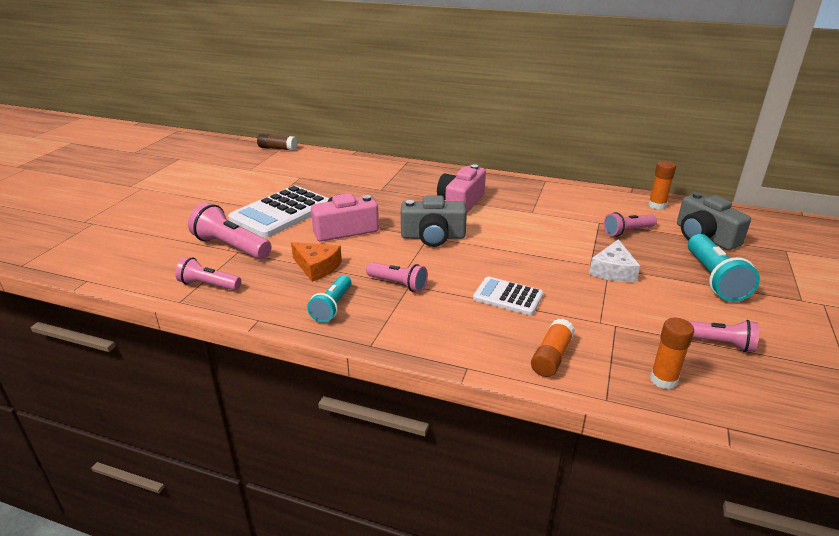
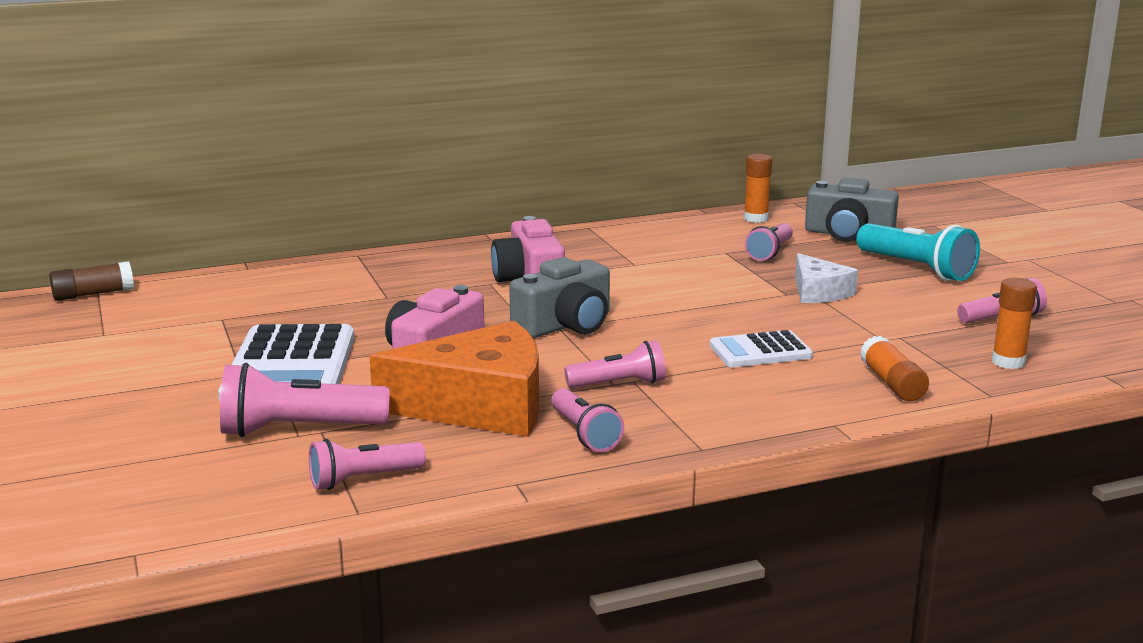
camera: 40 degrees left, 10 degrees down
(317, 267) = (479, 406): orange cheese -> orange cheese, size x1.88
(332, 306) = (584, 434): turquoise flashlight -> pink flashlight

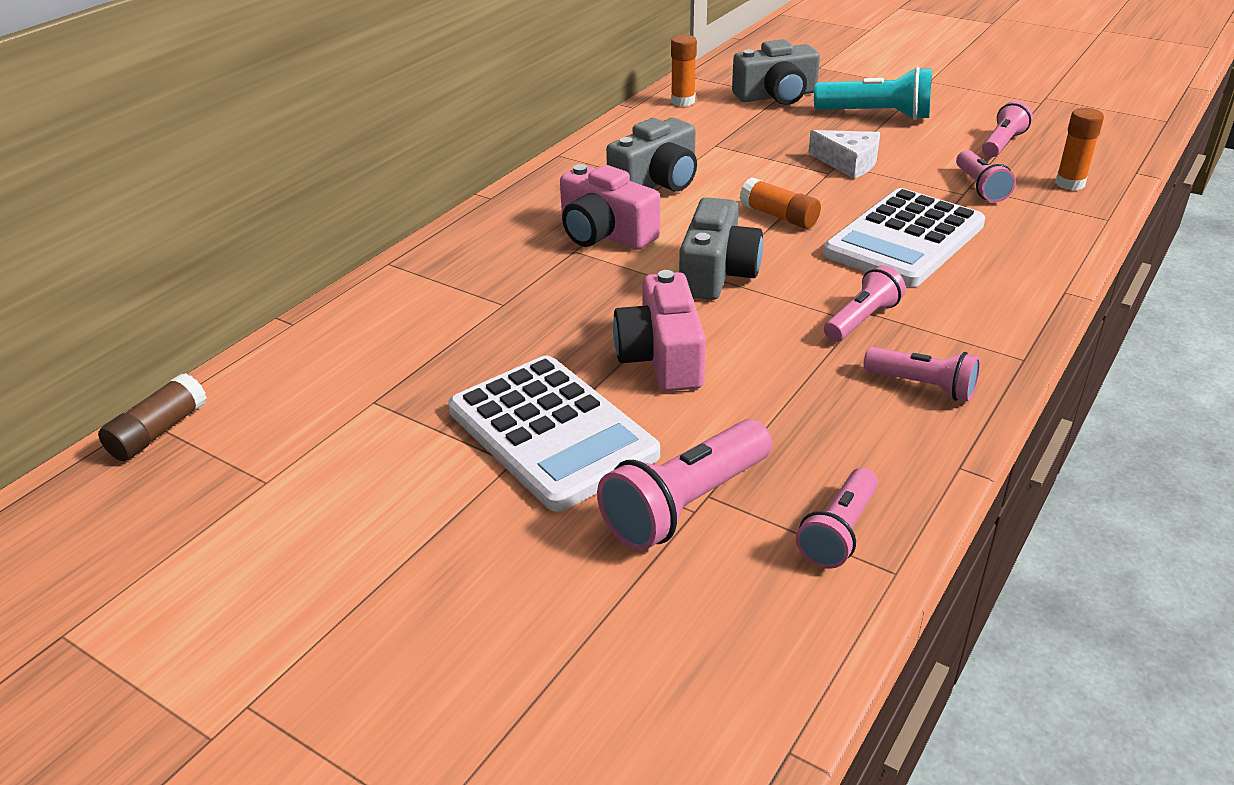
camera: 35 degrees left, 15 degrees up
(479, 406) = (794, 396): orange cheese -> none
(630, 262) = (657, 182): none -> grey camera
(760, 351) = (904, 240): white calculator -> white calculator, size x1.79
(770, 252) = (749, 134): pink flashlight -> pink flashlight (980, 187)
(892, 383) = (1037, 234): orange glue stick -> orange glue stick (779, 216)

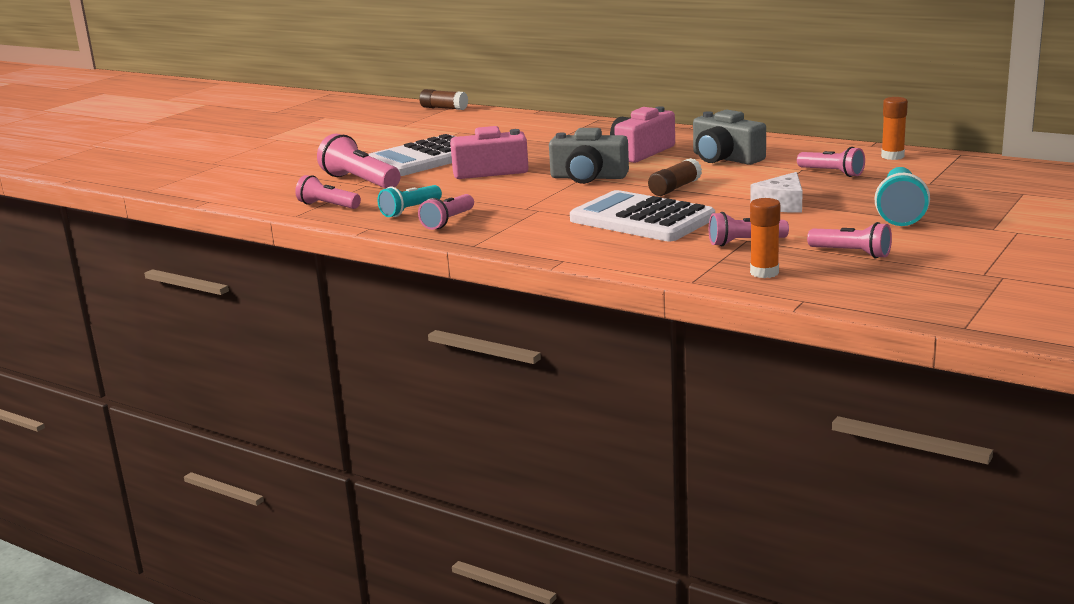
camera: 90 degrees right, 15 degrees down
(776, 96) = (927, 181): grey camera -> none
(779, 216) = (675, 188): orange glue stick -> brown glue stick
(862, 320) = (526, 209): pink flashlight -> pink flashlight (832, 173)
(868, 428) = (410, 210): none -> turquoise flashlight

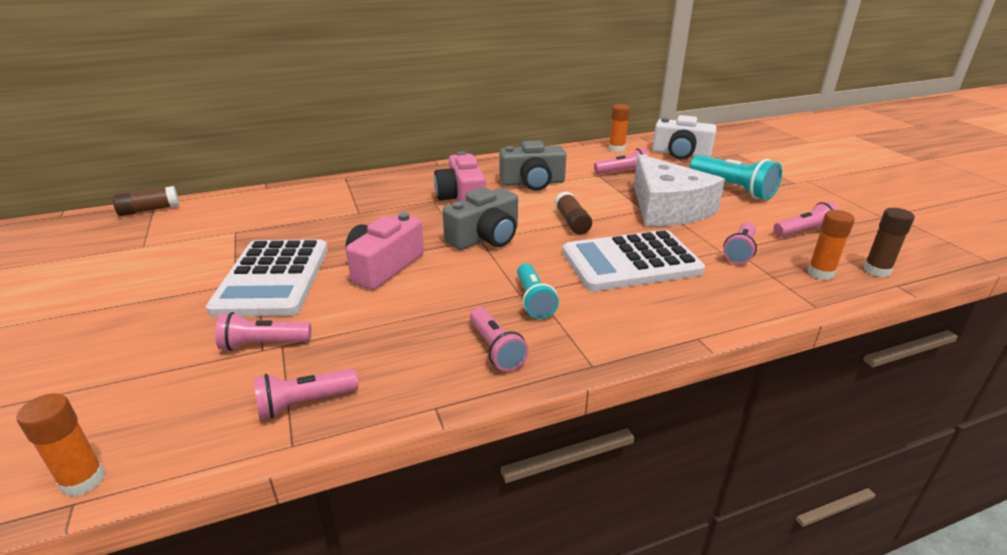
camera: 55 degrees left, 10 degrees up
(222, 196) = (83, 480): none -> orange glue stick
(360, 181) = (263, 344): pink flashlight -> pink flashlight, size x0.64
(410, 210) = (422, 355): turquoise flashlight -> turquoise flashlight (534, 300)
(781, 204) = (667, 208): white cheese -> white cheese, size x1.88
(820, 289) = (876, 270): none -> brown glue stick
(951, 177) = (681, 154): none -> white camera

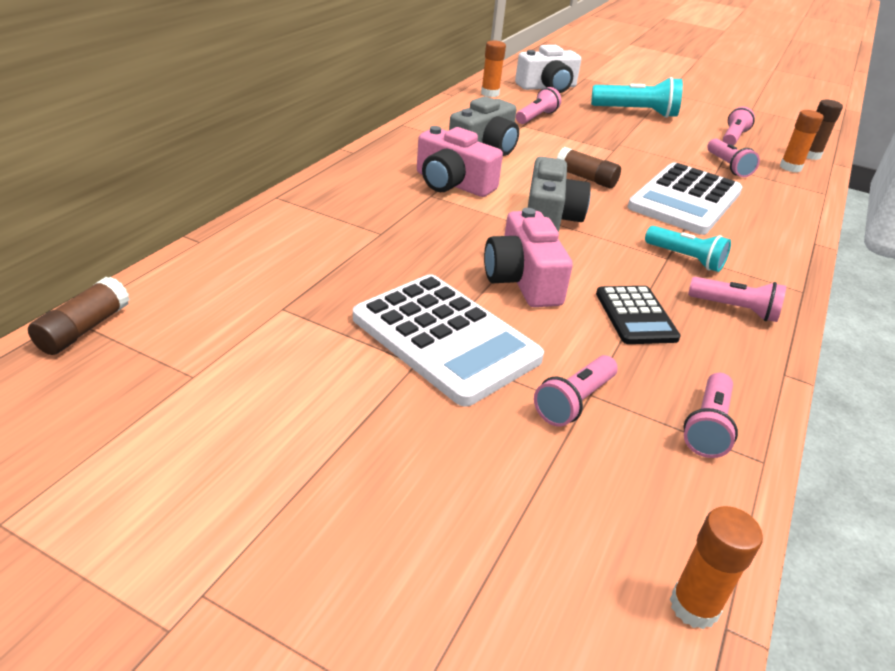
camera: 45 degrees left, 5 degrees up
(409, 318) = (636, 316): none -> black calculator
(667, 208) = (626, 144): white cheese -> none

